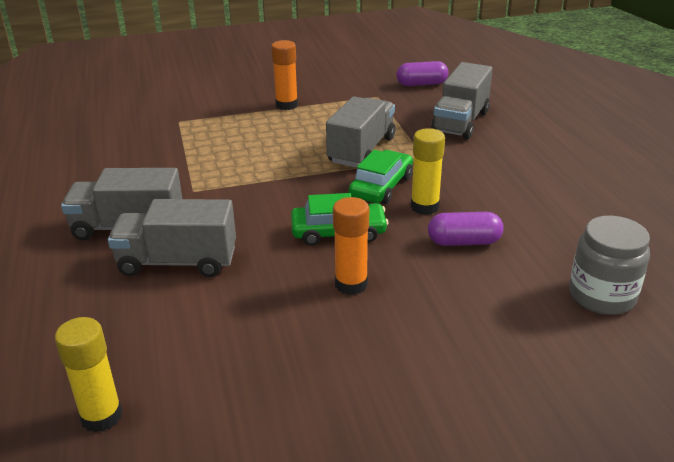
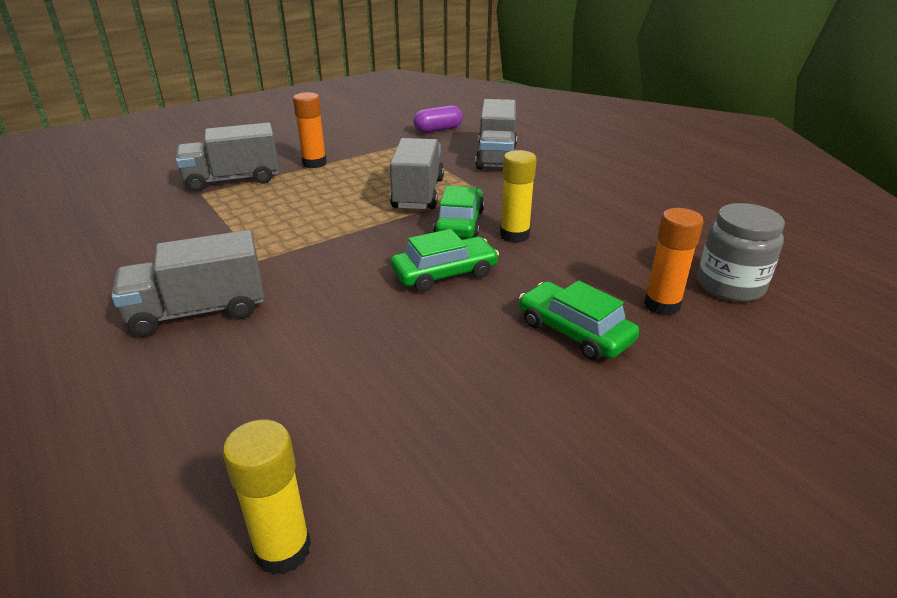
camera: 20 degrees left, 0 degrees up
(177, 262) = (281, 338): grey truck -> grey truck (233, 180)
(351, 284) = (491, 323): orange glue stick -> orange glue stick (662, 305)
(418, 307) = (574, 331): none -> green car
(464, 242) = (574, 261): purple capsule -> none

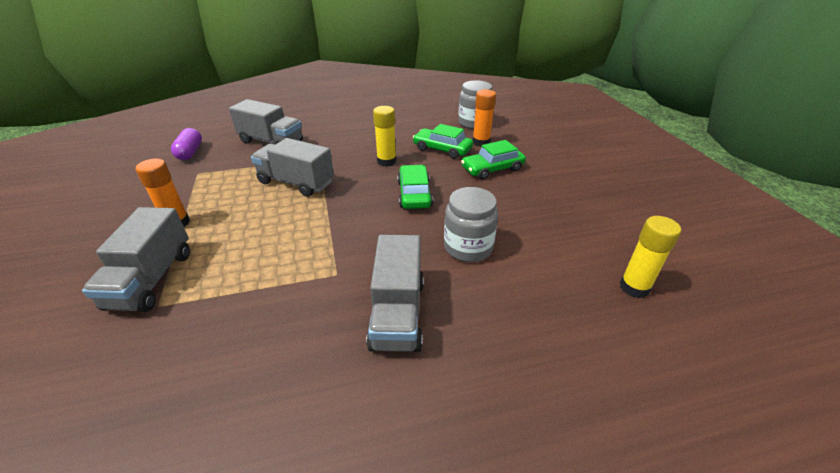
camera: 70 degrees left, 5 degrees up
(336, 341) = (468, 247): none -> grey jar
(459, 223) = (355, 176): green car -> green car (442, 149)

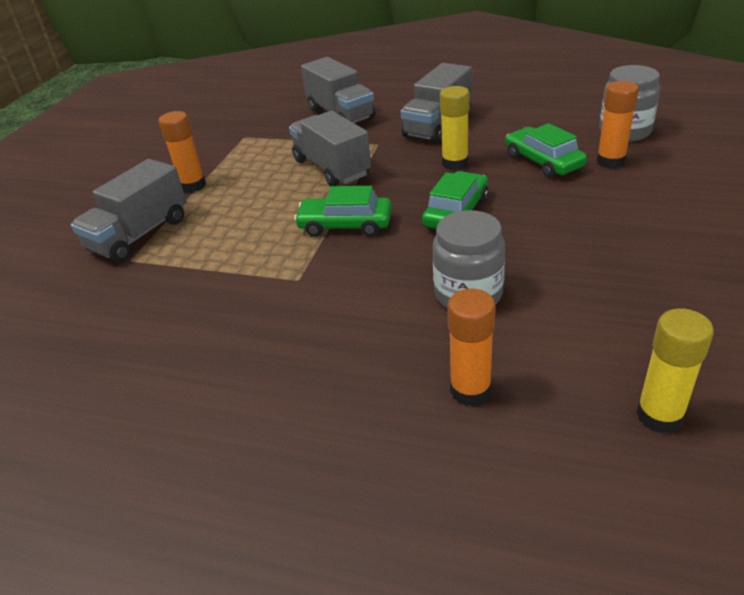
camera: 35 degrees right, 0 degrees up
(190, 152) = (252, 112): purple capsule -> none
(397, 313) = (327, 339): grey truck -> grey truck (437, 125)
(492, 169) = (593, 202): green car -> green car (345, 225)
(524, 313) = (470, 390): none -> orange glue stick

